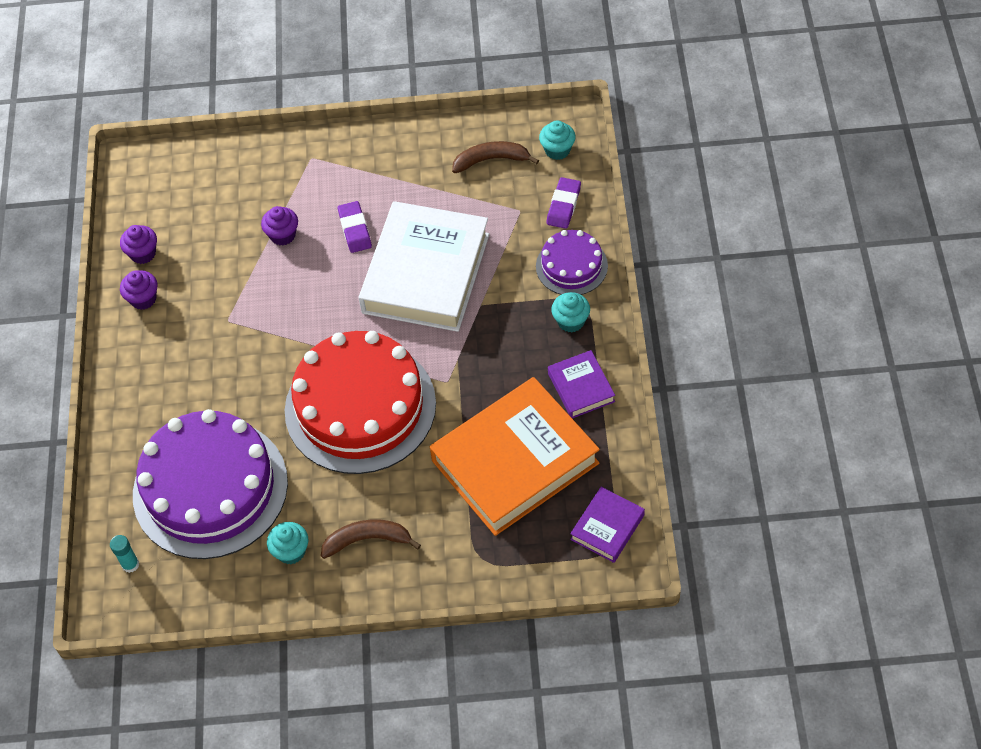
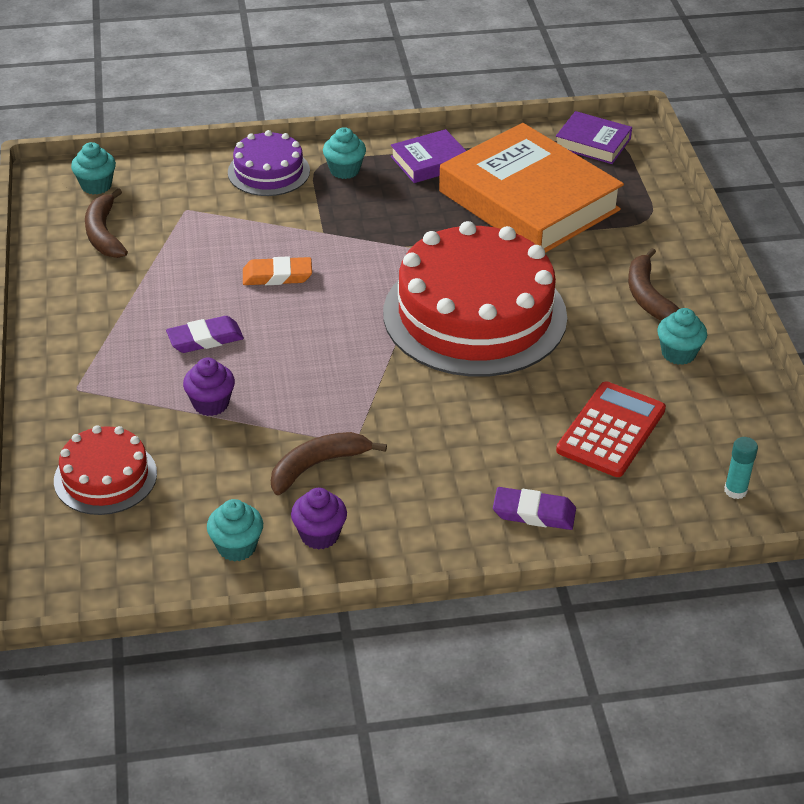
camera: 100 degrees left, 15 degrees down
(143, 253) = (237, 547): purple cupcake -> turquoise cupcake
(209, 298) = (318, 465): none -> brown banana
(210, 488) = (611, 430): purple cake -> red calculator
(221, 180) = (105, 477): none -> red cake
(426, 273) = (277, 276): white book -> orange eraser
(563, 205) = (181, 179): purple eraser -> purple eraser (534, 513)

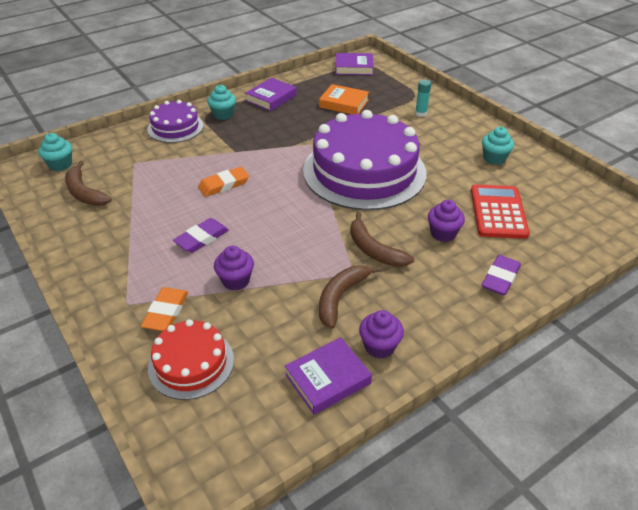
camera: 25 degrees left, 0 degrees up
(112, 413) = (166, 312): none -> orange eraser
(237, 547) = (328, 379): turquoise cupcake -> purple book
(474, 314) = (364, 171): red cake -> purple cake
(509, 433) = (443, 233): none -> purple cupcake
(528, 201) = (344, 103): orange book -> orange book, size x0.46
(534, 513) = (500, 278): purple eraser -> purple eraser turned 45 degrees counterclockwise
(648, 296) = (451, 134): brown banana -> brown banana (373, 249)
(735, 490) = (595, 223): turquoise glue stick -> turquoise glue stick (421, 113)

